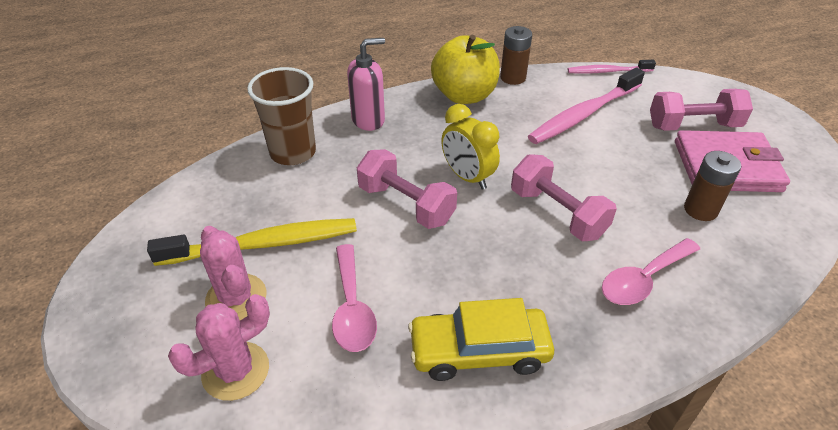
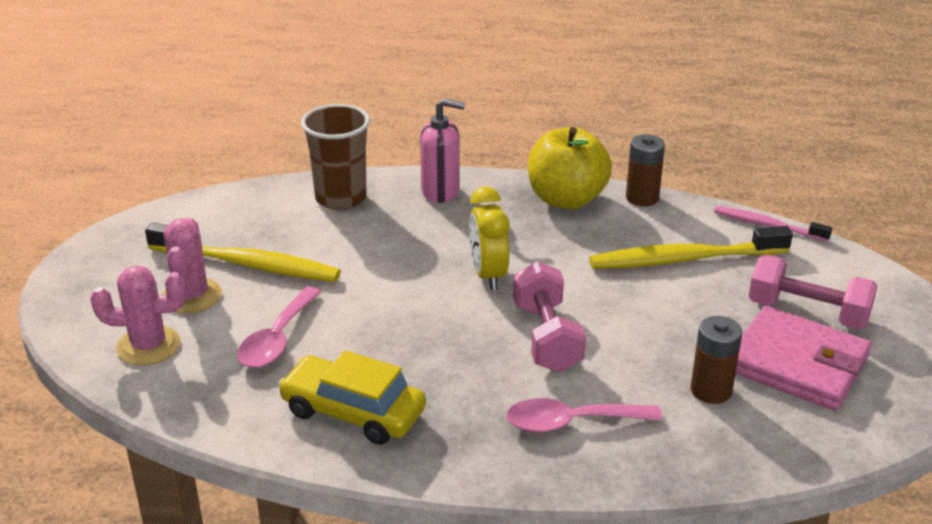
camera: 30 degrees right, 10 degrees down
(406, 204) = (404, 277): pink dumbbell -> none
(584, 114) = (684, 259): pink toothbrush -> yellow toothbrush

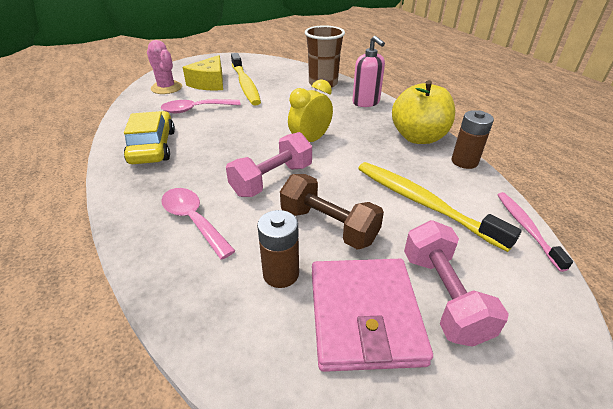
camera: 55 degrees right, 5 degrees up
(192, 296) = (209, 83): pink cactus -> yellow cheese
(667, 333) = (328, 226): none -> brown dumbbell

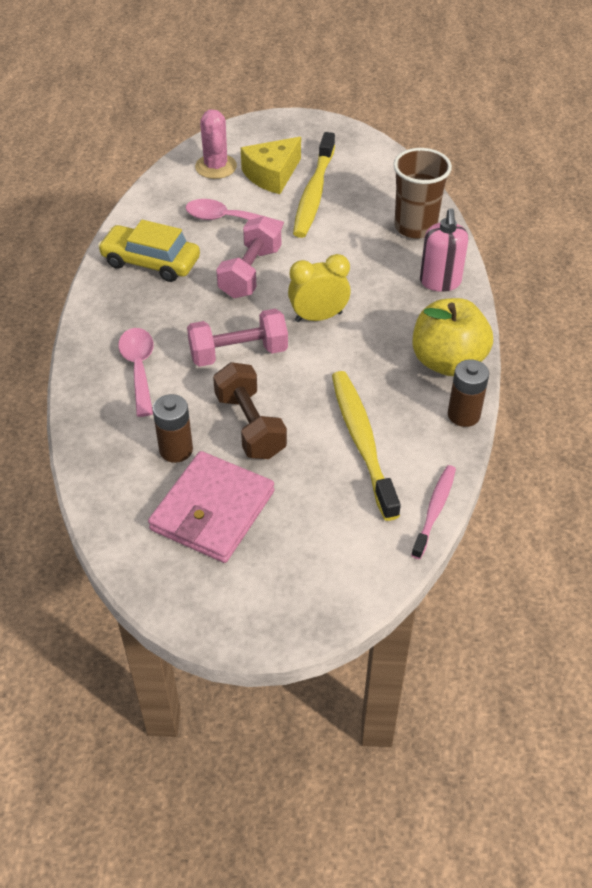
camera: 30 degrees right, 10 degrees up
(153, 147) = (151, 262): yellow car -> yellow car turned 90 degrees counterclockwise
(443, 296) = (288, 526): pink dumbbell -> pink dumbbell (250, 273)

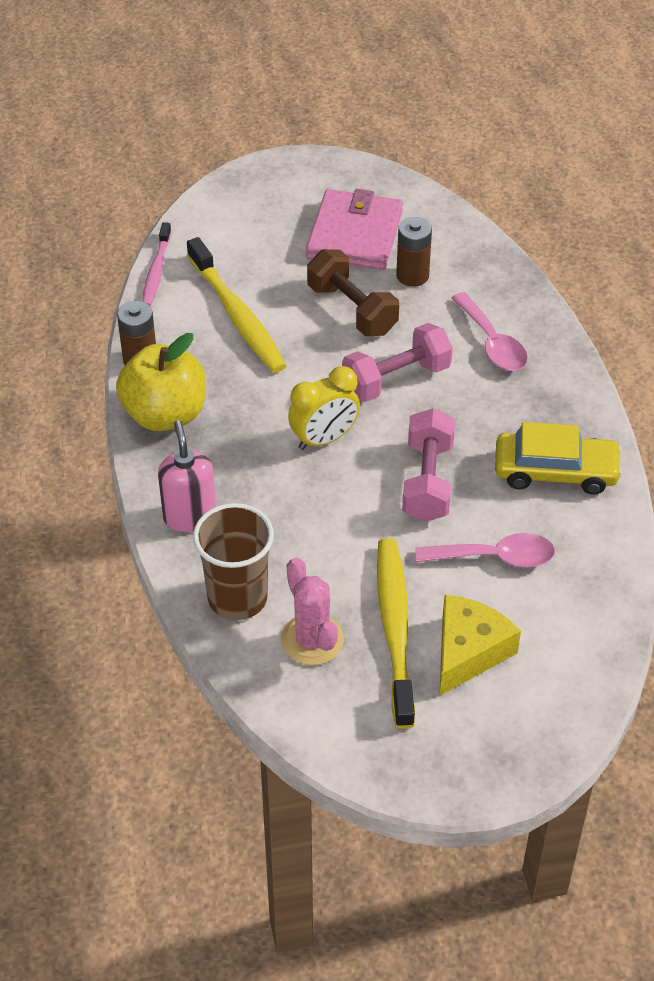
camera: 165 degrees right, 0 degrees up
(216, 167) = (556, 650): pink cactus -> pink cactus (312, 640)

